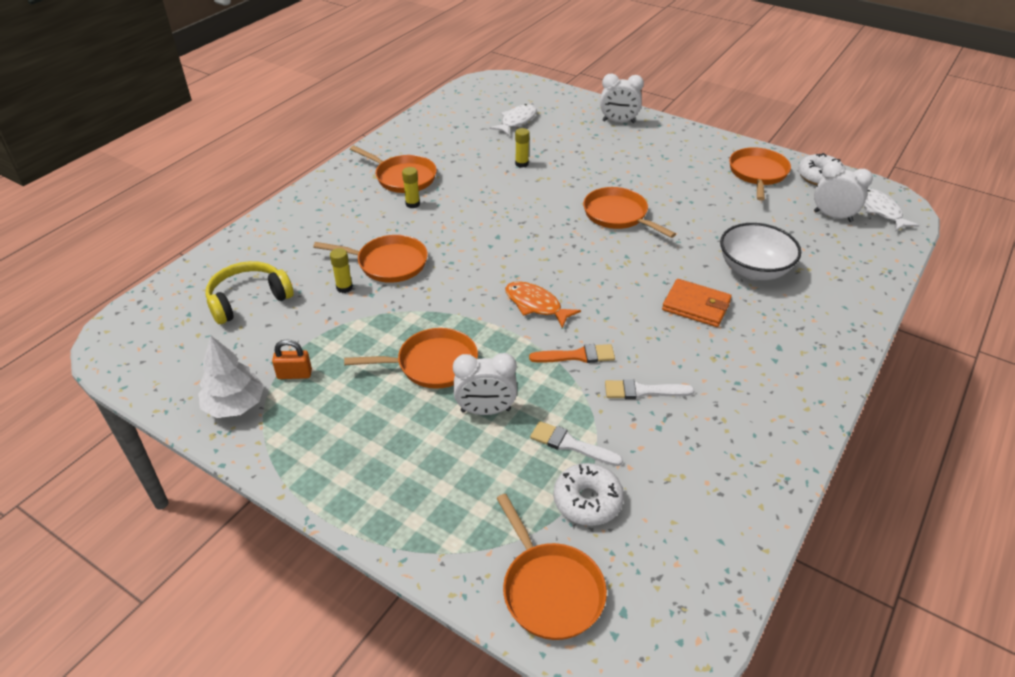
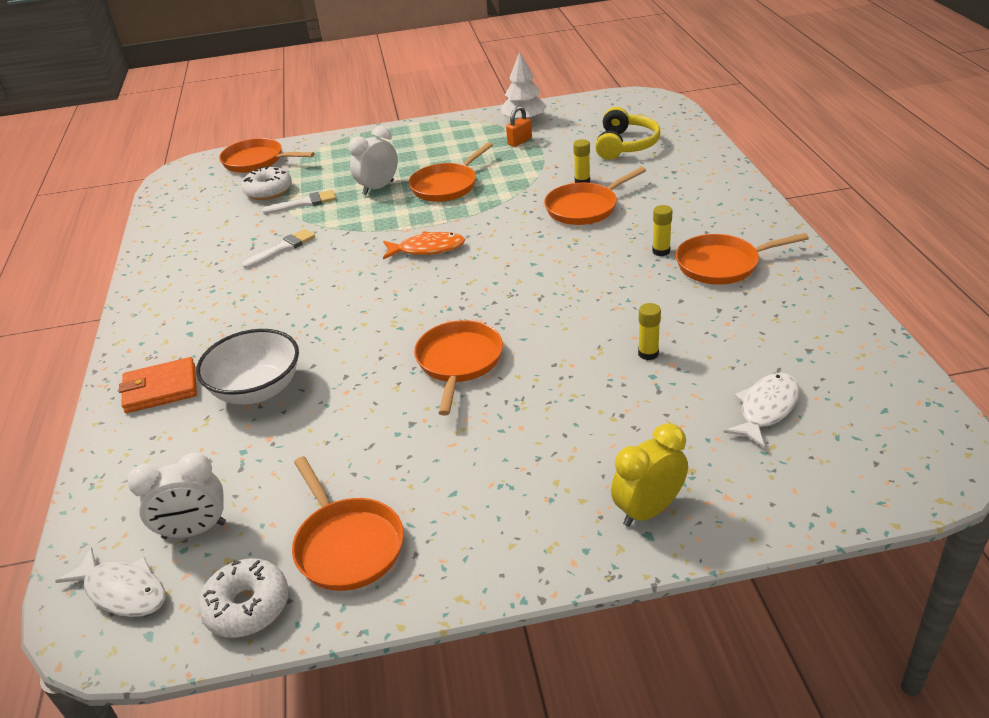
camera: 140 degrees right, 5 degrees down
(517, 121) = (766, 409): white fish -> white fish turned 135 degrees counterclockwise
(577, 356) = (353, 240): orange brush -> none
(618, 122) = (648, 510): white clock -> yellow clock
(618, 215) = (459, 362): orange pan -> orange pan turned 90 degrees counterclockwise
(696, 306) = (290, 323): orange wallet -> orange wallet (161, 389)

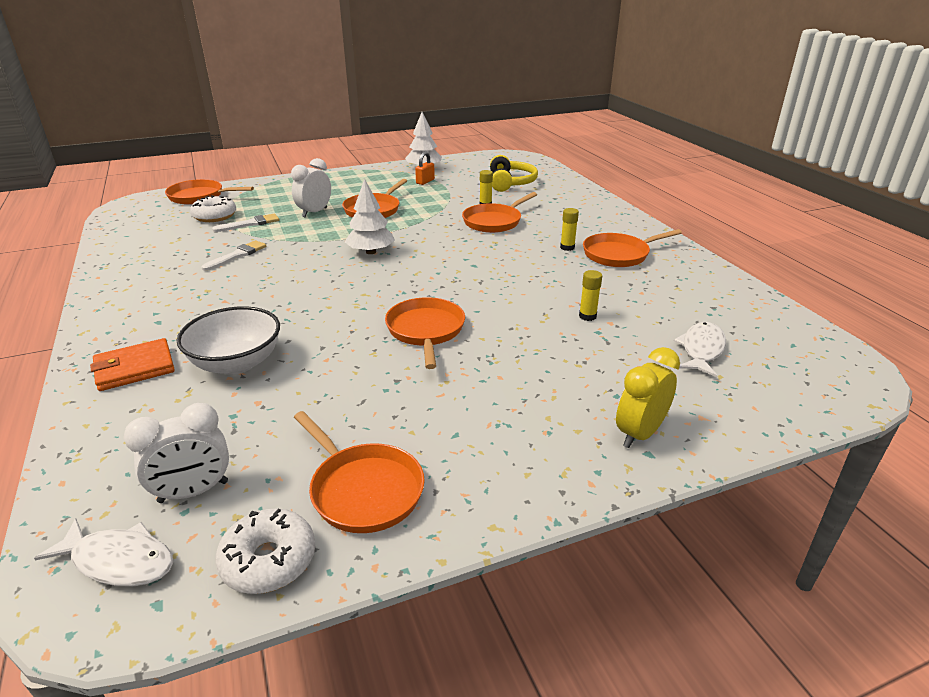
camera: 15 degrees left, 5 degrees down
(427, 249) = (371, 252): orange fish -> white tree

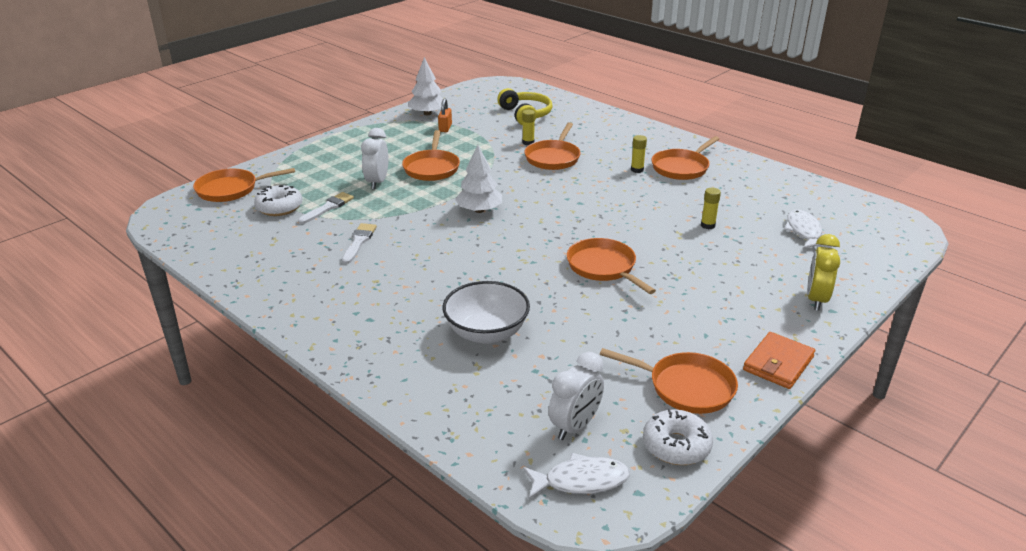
camera: 25 degrees left, 0 degrees up
(135, 368) = (406, 361): orange wallet -> orange wallet (778, 363)

